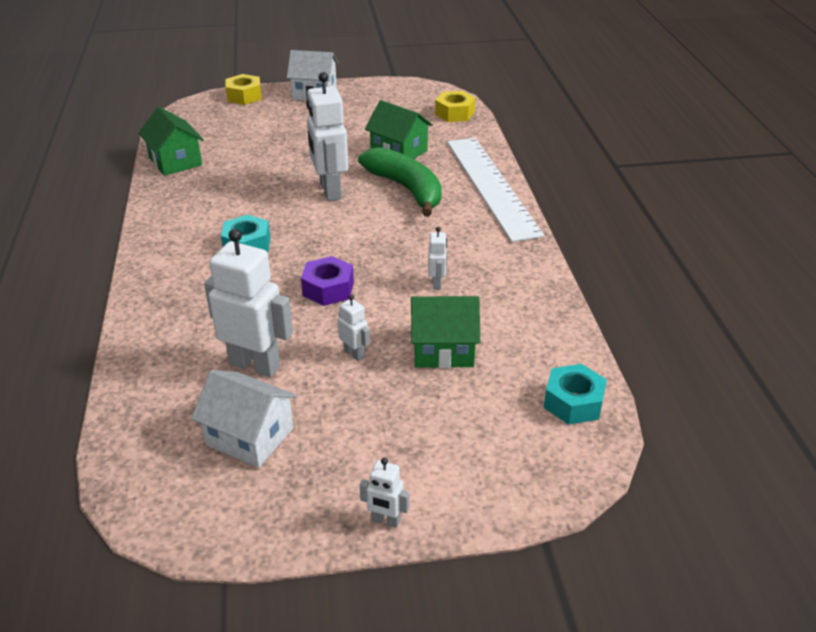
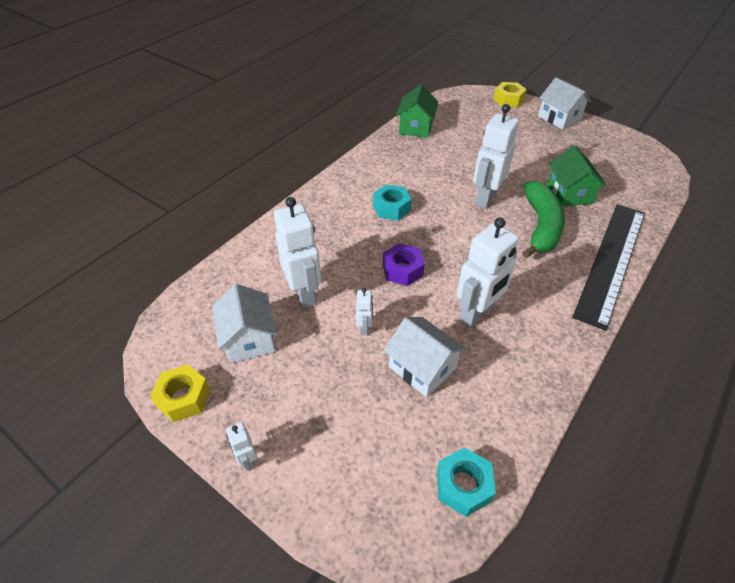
camera: 45 degrees right, 10 degrees up
(437, 283) = (476, 314): white robot -> white robot, size x2.13
(443, 349) = (422, 367): green house -> white house
(454, 113) = (652, 183): yellow nut -> yellow nut (183, 398)
(492, 186) = (611, 261): white ruler -> black ruler

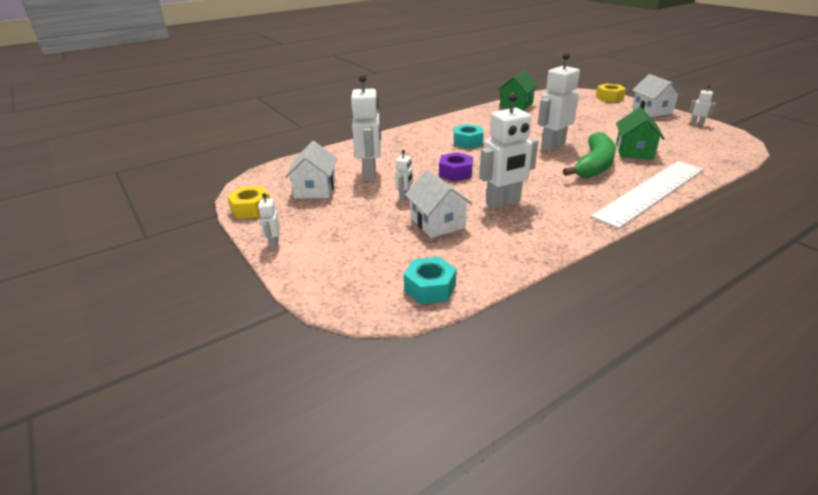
camera: 20 degrees right, 15 degrees down
(609, 135) = (697, 124): none -> white robot
(611, 261) = (651, 192): black ruler -> white ruler

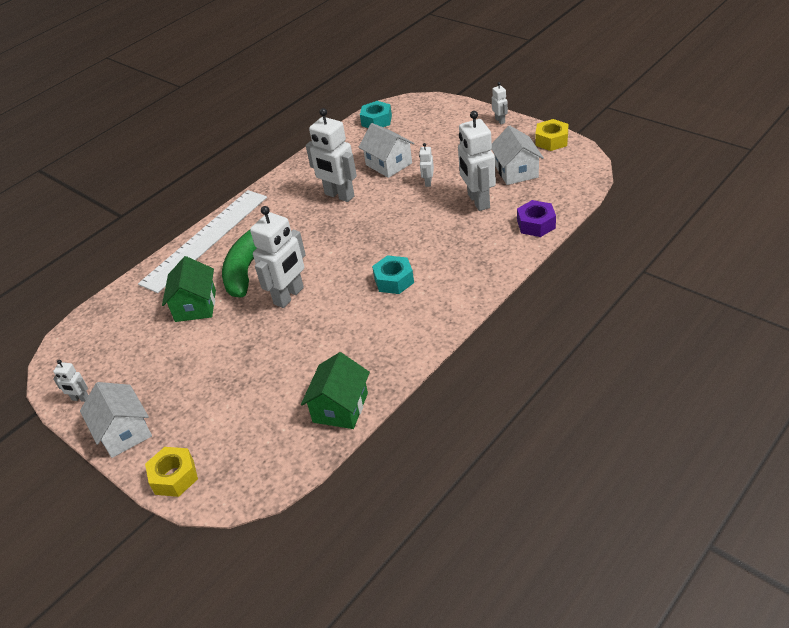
camera: 170 degrees right, 10 degrees up
(455, 173) = (392, 223): purple nut -> purple nut (536, 224)
(503, 203) = (339, 195): white robot -> white robot turned 105 degrees counterclockwise

